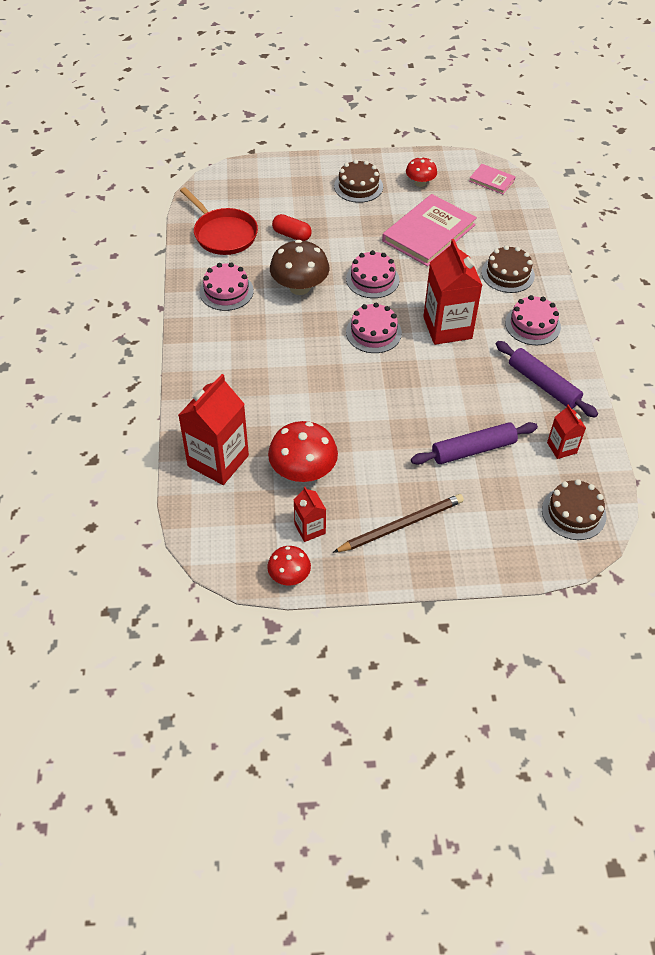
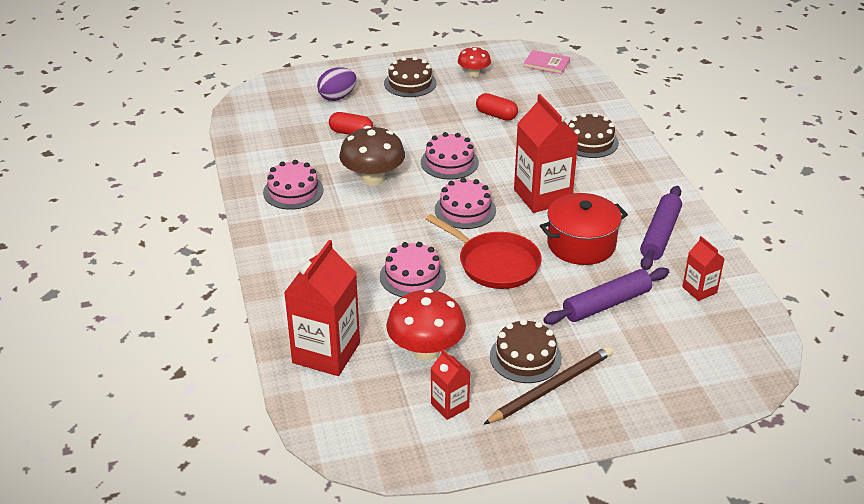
camera: 10 degrees left, 15 degrees down
(223, 234) = (276, 140): red pan -> red pan (495, 264)
(288, 194) = (337, 97): none -> purple egg
(289, 576) = (440, 457): red mushroom -> none
(429, 233) = (496, 115): pink book -> red capsule
(468, 384) = (581, 244): none -> red pot
(532, 325) = (630, 183): pink cake -> pink cake (412, 276)
(543, 384) = (660, 235): purple rolling pin -> purple rolling pin turned 75 degrees clockwise
(573, 513) = (733, 349): brown cake -> brown cake (525, 357)

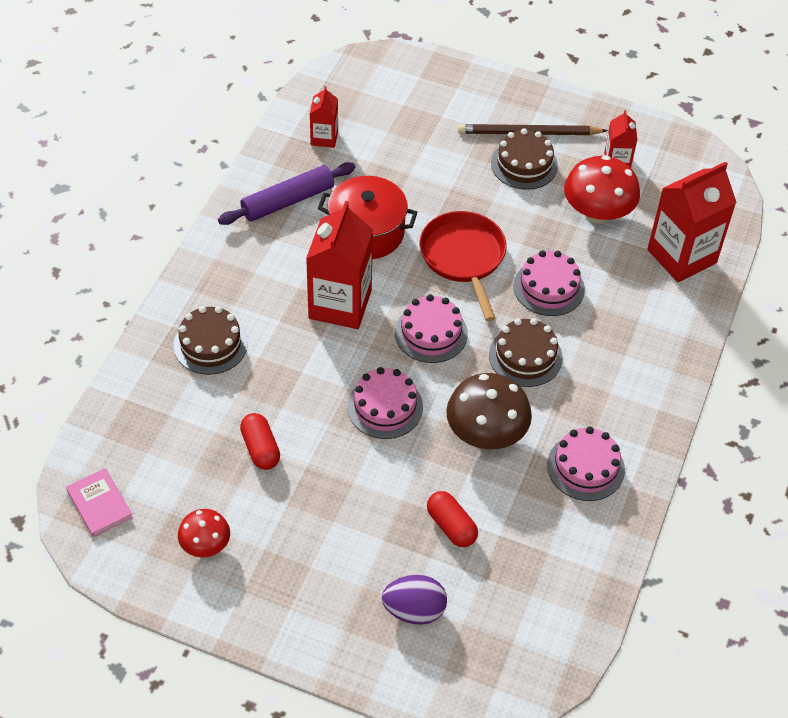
camera: 145 degrees left, 15 degrees up
(410, 83) = (300, 579): brown cake -> brown cake (525, 356)
(606, 304) = (412, 169): purple rolling pin -> none

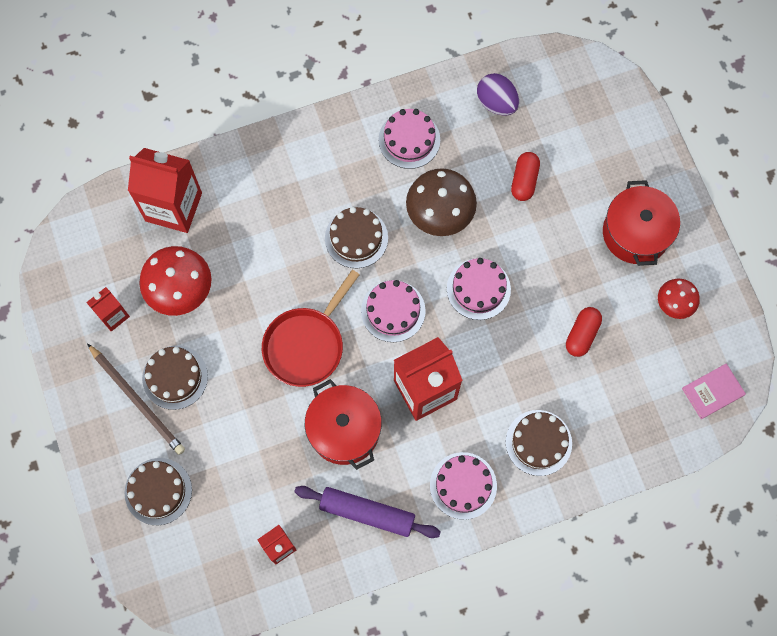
camera: 130 degrees left, 20 degrees up
(99, 504) = (712, 392): pink book -> pink book turned 45 degrees clockwise
(303, 574) = (636, 233): none -> red pot
(414, 610) = (597, 156): purple egg -> purple egg (496, 103)
(443, 102) = (158, 491): none -> brown cake
(549, 287) = (282, 269): pink cake -> pink cake (463, 485)

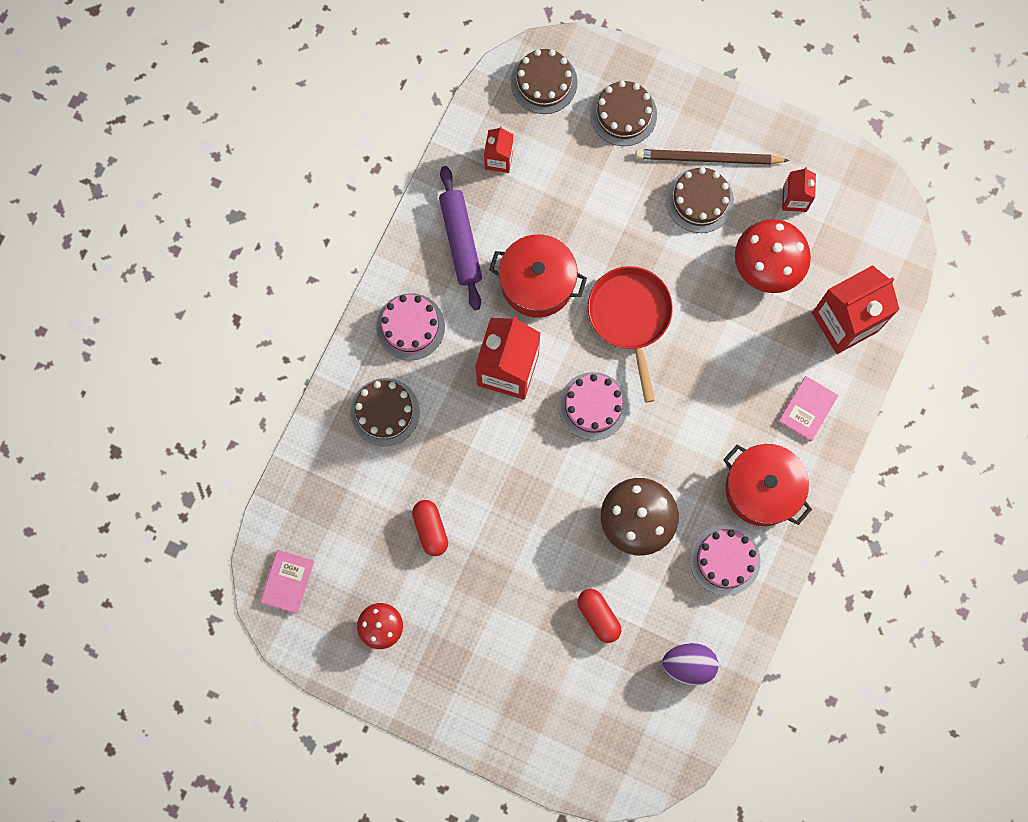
camera: 135 degrees right, 5 degrees up
(258, 178) = (807, 409): none -> pink book
(356, 238) = (680, 436): brown cake -> brown cake (544, 82)
(367, 513) = (460, 241): purple rolling pin -> purple rolling pin turned 75 degrees counterclockwise
(478, 289) = (545, 488): pink cake -> none
(636, 233) = (466, 659): red pot -> red pot (762, 489)

